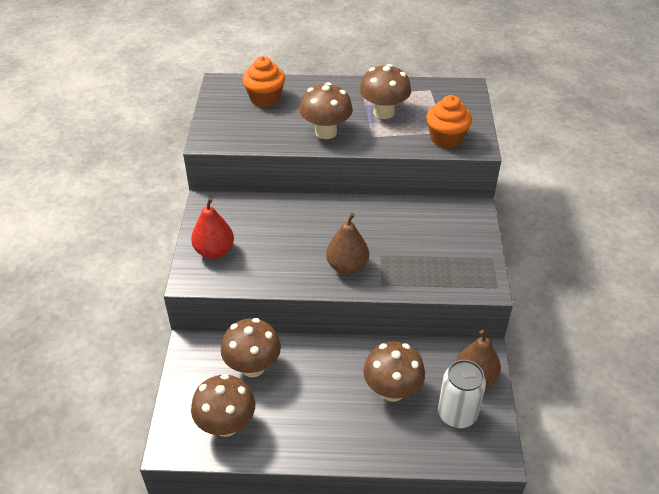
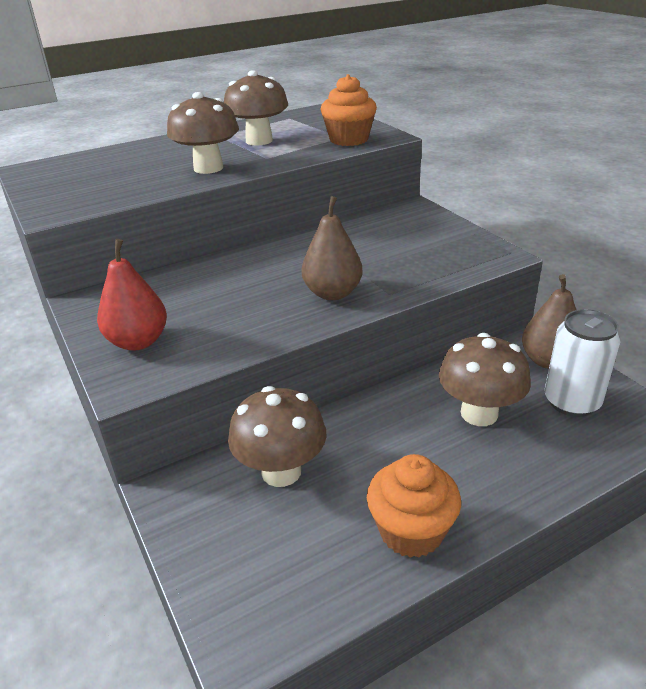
camera: 30 degrees left, 10 degrees down
(226, 425) = (307, 564): brown mushroom -> none
(265, 98) = (101, 165): orange cupcake -> orange cupcake (411, 531)

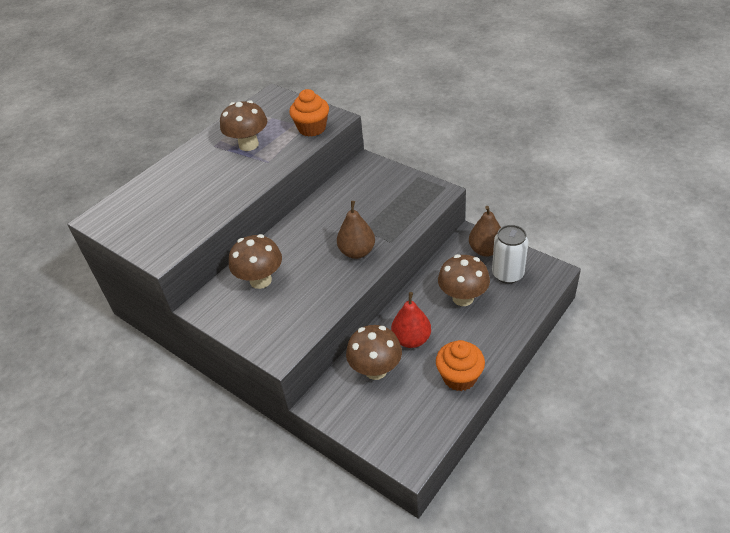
camera: 20 degrees left, 10 degrees up
(138, 342) = (263, 324): red pear -> red pear (411, 339)
(208, 168) = (234, 183): brown mushroom -> brown mushroom (260, 280)

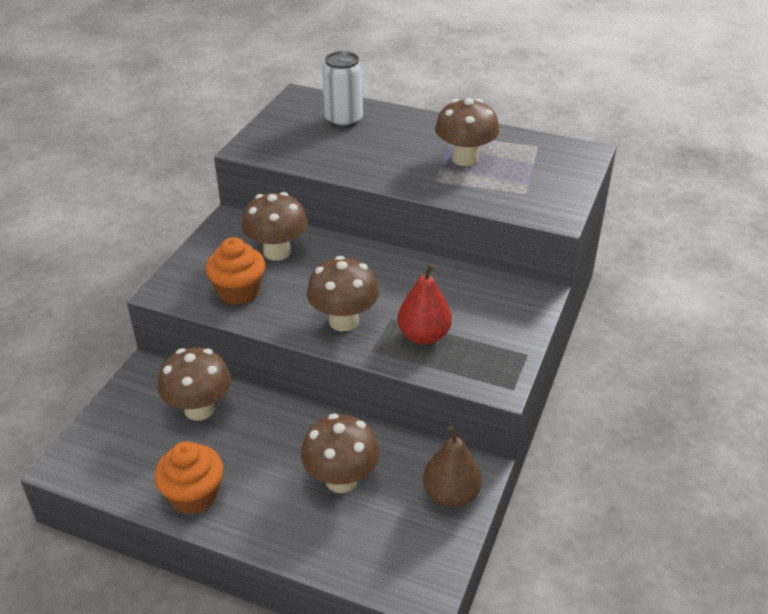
camera: 70 degrees right, 5 degrees down
(312, 128) = (523, 200): orange cupcake -> orange cupcake (238, 292)
(357, 252) = (343, 321): brown pear -> brown mushroom
(411, 339) = (254, 435): red pear -> red pear (423, 336)
(507, 274) = (404, 529): white can -> white can (343, 120)

